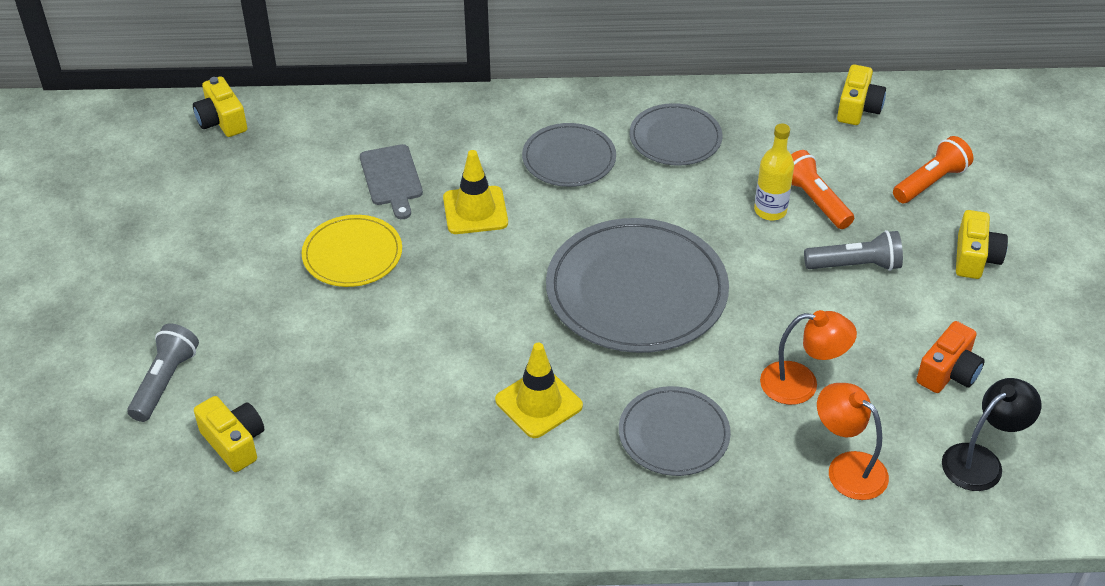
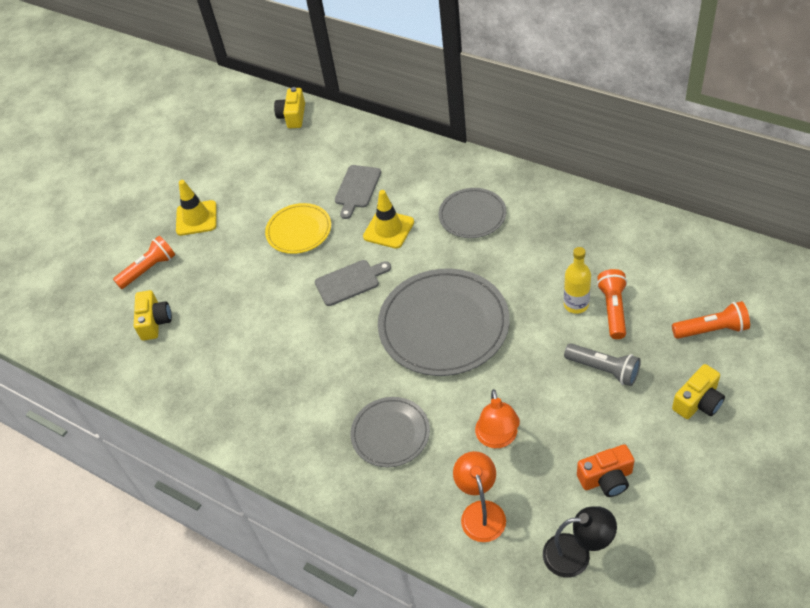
camera: 40 degrees right, 5 degrees up
(165, 381) = (149, 269): grey flashlight -> orange flashlight
(476, 288) = (350, 282): none -> grey cutting board
(538, 403) = (328, 374): yellow traffic cone -> yellow traffic cone (196, 218)
(675, 138) = (553, 226): grey plate -> none
(801, 384) = (497, 438): orange lamp -> orange lamp turned 45 degrees clockwise
(858, 108) = (702, 251): yellow camera -> none

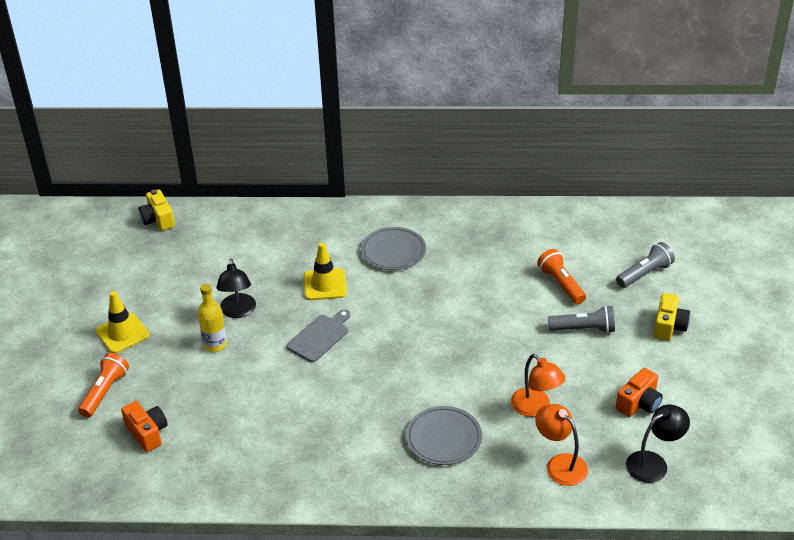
camera: 35 degrees left, 10 degrees down
(155, 322) = (147, 433): yellow camera -> orange camera
(299, 230) = (238, 312): yellow plate -> black lamp
(357, 189) = (270, 261): grey cutting board -> none
(443, 325) = (429, 341): grey plate -> none
(576, 304) = (529, 290): yellow bottle -> yellow bottle (215, 344)
(711, 329) = (645, 274): orange flashlight -> grey flashlight

